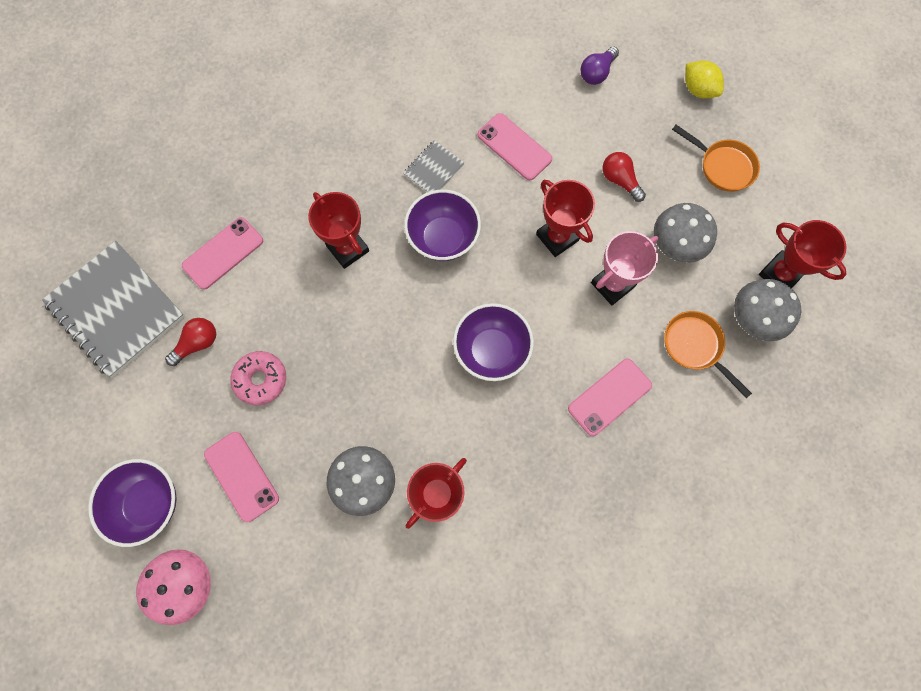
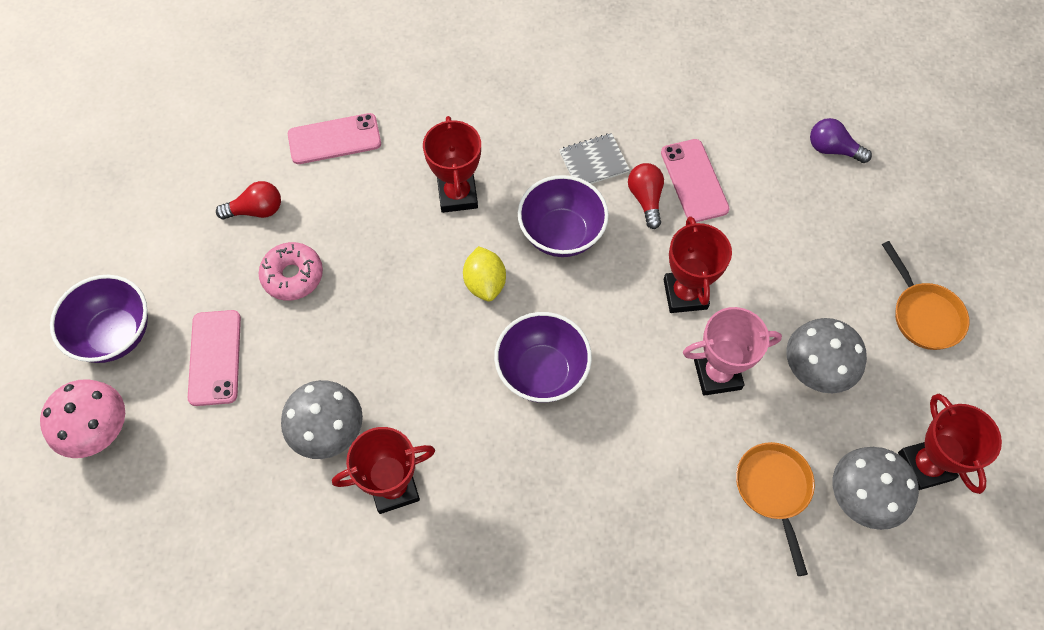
camera: 30 degrees right, 10 degrees down
(116, 310) = (203, 141): grey notebook -> none
(596, 73) = (832, 149): purple light bulb -> purple light bulb turned 45 degrees clockwise
(609, 397) = (641, 490): pink phone -> none
(619, 180) = (792, 271): red light bulb -> red light bulb (645, 199)
(698, 90) = (942, 220): yellow lemon -> yellow lemon (485, 283)

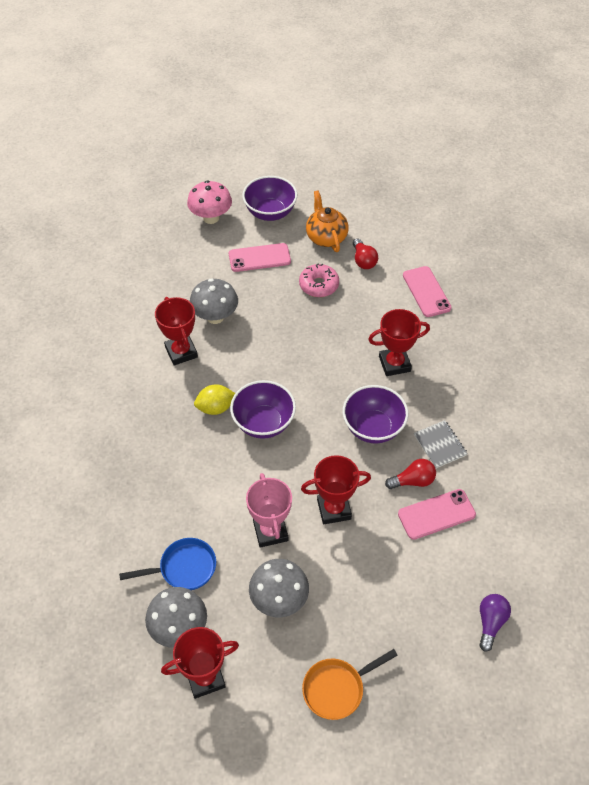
camera: 85 degrees right, 10 degrees down
(194, 256) = (326, 237): none -> orange teapot
(485, 283) = (326, 386): yellow lemon -> yellow lemon (215, 408)
(774, 490) = (183, 568): orange pan -> blue pan

